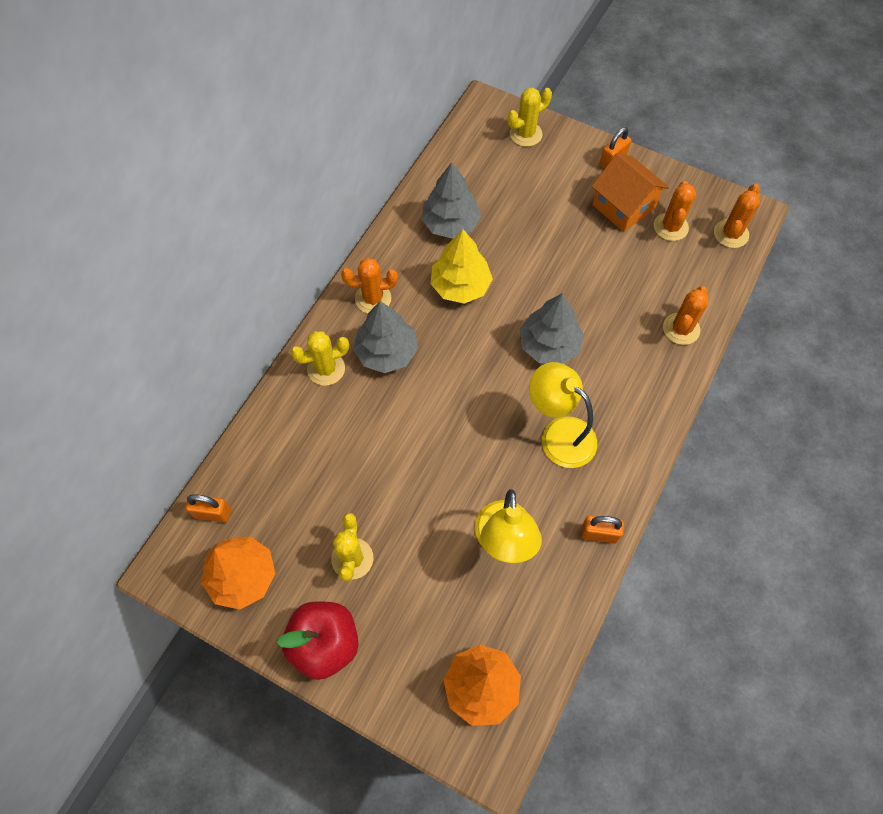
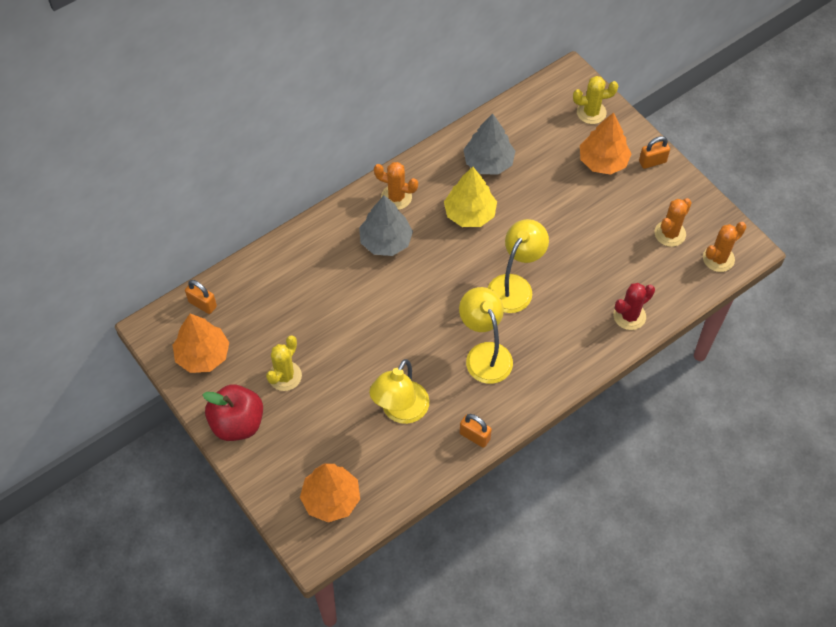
camera: 25 degrees right, 5 degrees down
(326, 369) = (334, 235): yellow cactus -> none
(549, 345) = (514, 286): grey tree -> yellow lamp
(564, 179) = (603, 161): none -> orange tree
(623, 206) = (639, 202): orange house -> none
(681, 329) = (629, 316): orange cactus -> red cactus

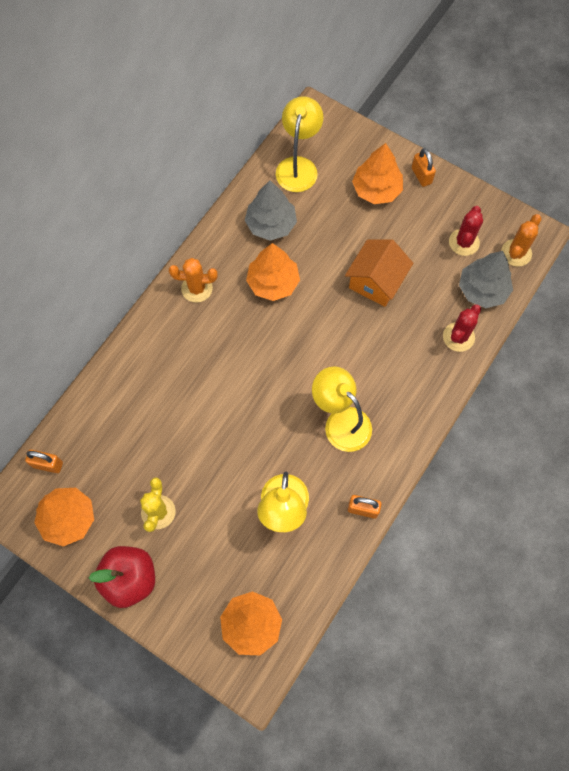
camera: 20 degrees left, 10 degrees up
(385, 241) = (203, 337): grey tree -> grey tree (482, 290)
(470, 213) = (273, 282): yellow tree -> orange tree
(514, 286) = (342, 342): yellow lamp -> yellow lamp (298, 166)
(569, 242) = (376, 282): none -> orange house
(591, 112) = (347, 144): yellow cactus -> none
(652, 162) = (421, 176): orange padlock -> orange padlock turned 75 degrees counterclockwise
(670, 233) = (464, 242): orange cactus -> red cactus

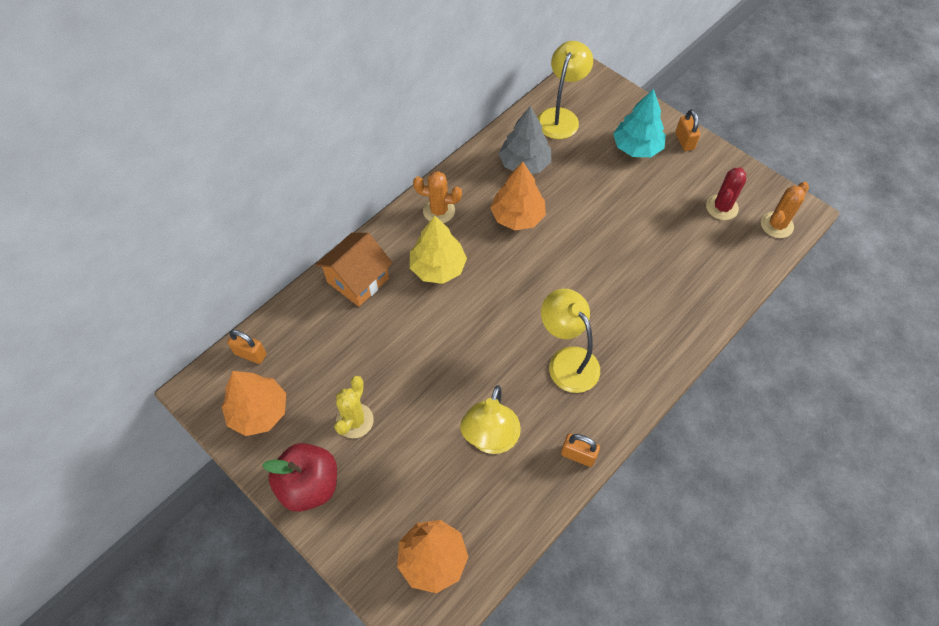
camera: 10 degrees right, 10 degrees down
(206, 348) = (438, 267): none -> yellow tree
(376, 189) = (636, 147): orange tree -> turquoise tree
(376, 282) = (624, 231): orange house -> orange house (358, 280)
(458, 337) = (706, 296): red cactus -> none
(482, 290) = (737, 254): grey tree -> none

